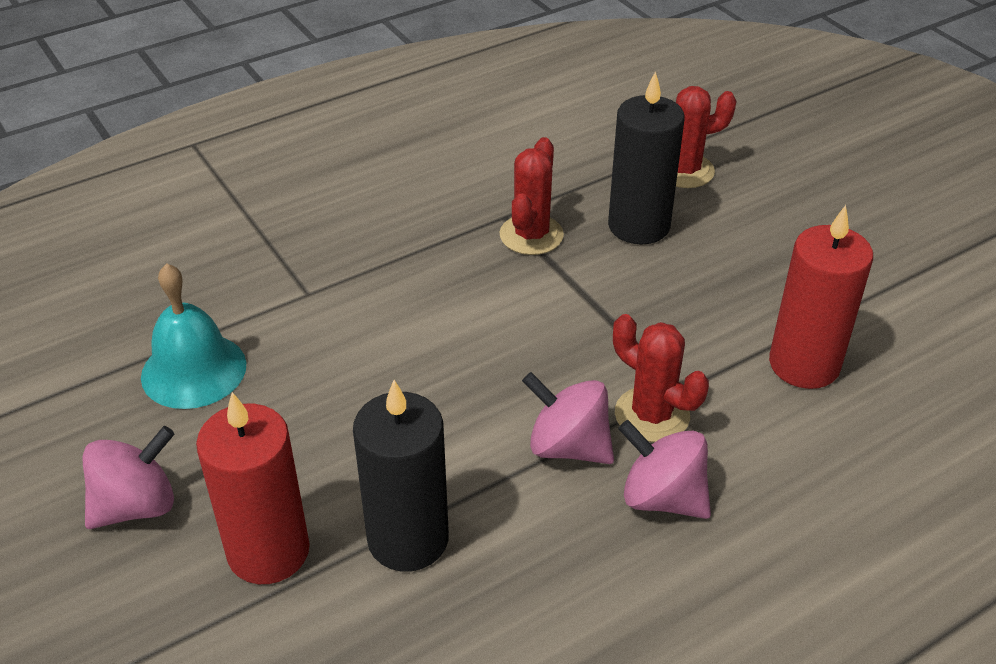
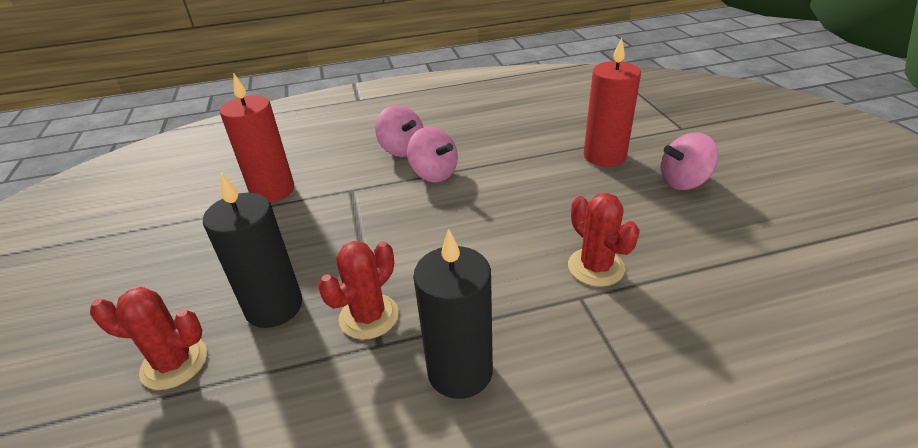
camera: 160 degrees left, 5 degrees down
(193, 370) = (668, 250): turquoise bell -> none
(408, 539) = (533, 151): black candle -> black candle (460, 371)
(652, 415) = (379, 180): red cactus -> red cactus (596, 267)

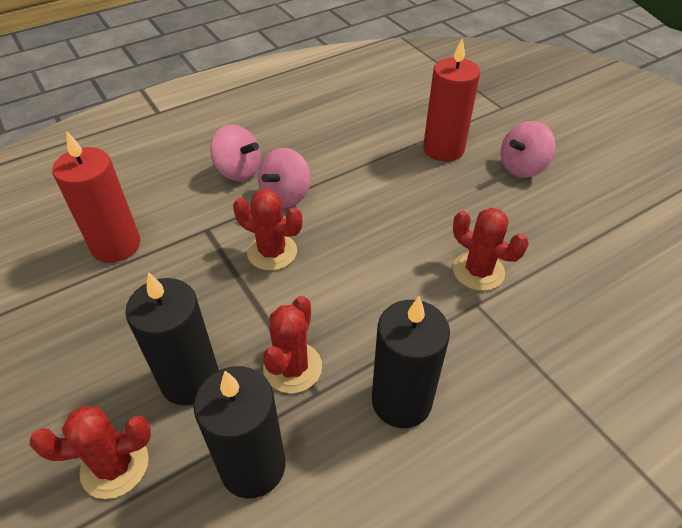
camera: 20 degrees left, 10 degrees up
(288, 395) = (253, 466): none -> black candle
(399, 217) = (272, 252): none -> red cactus
(434, 174) = (286, 196): pink spinning top -> pink spinning top turned 90 degrees clockwise

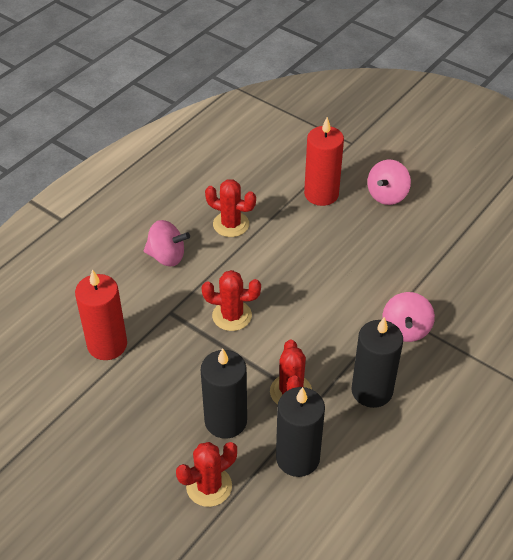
camera: 20 degrees left, 0 degrees up
(286, 196) = (217, 267): pink spinning top -> pink spinning top (405, 329)
(478, 271) = (386, 288): red cactus -> red cactus (231, 224)

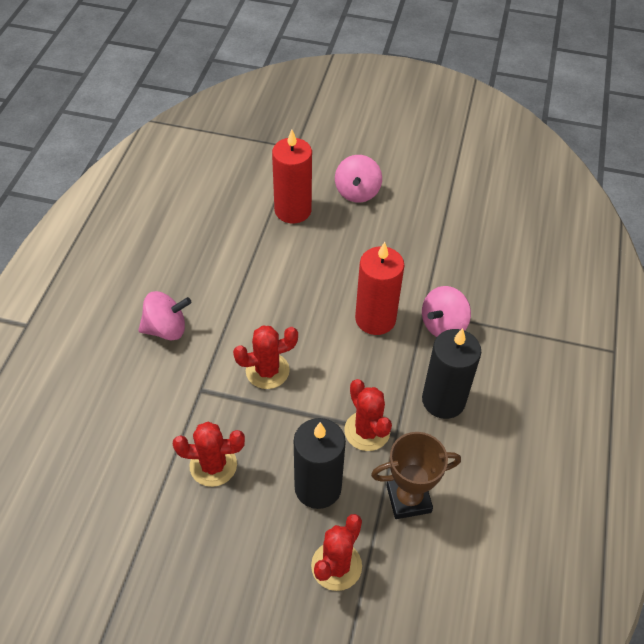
camera: 25 degrees left, 5 degrees up
(107, 345) = (150, 451): red candle -> red candle (375, 319)
(231, 224) = (217, 271): red cactus -> red cactus (213, 465)
(297, 458) = (408, 499): black candle -> brown trophy
(405, 329) = (443, 325): pink spinning top -> pink spinning top turned 60 degrees clockwise

